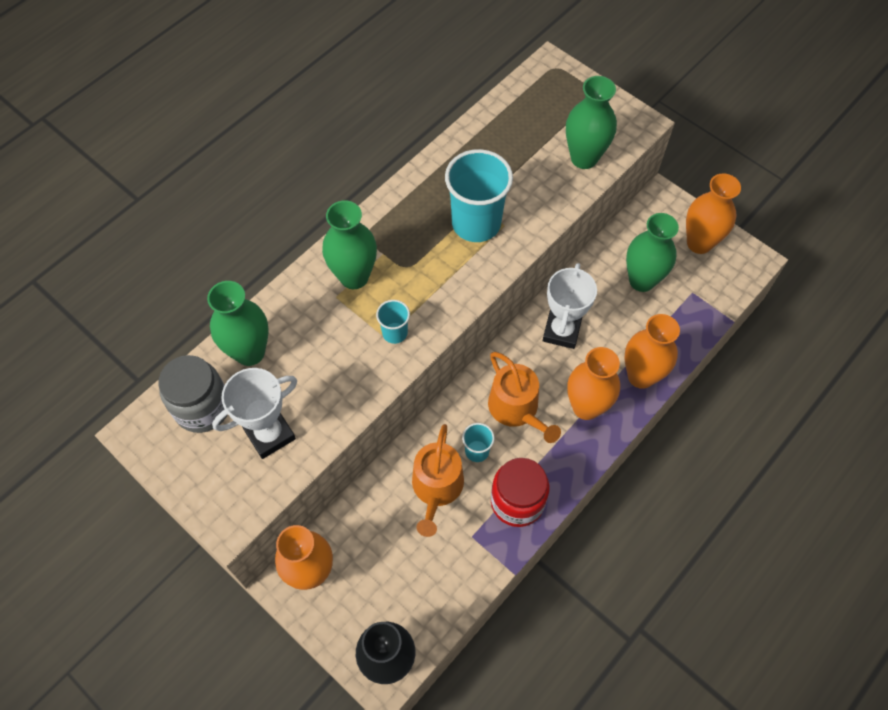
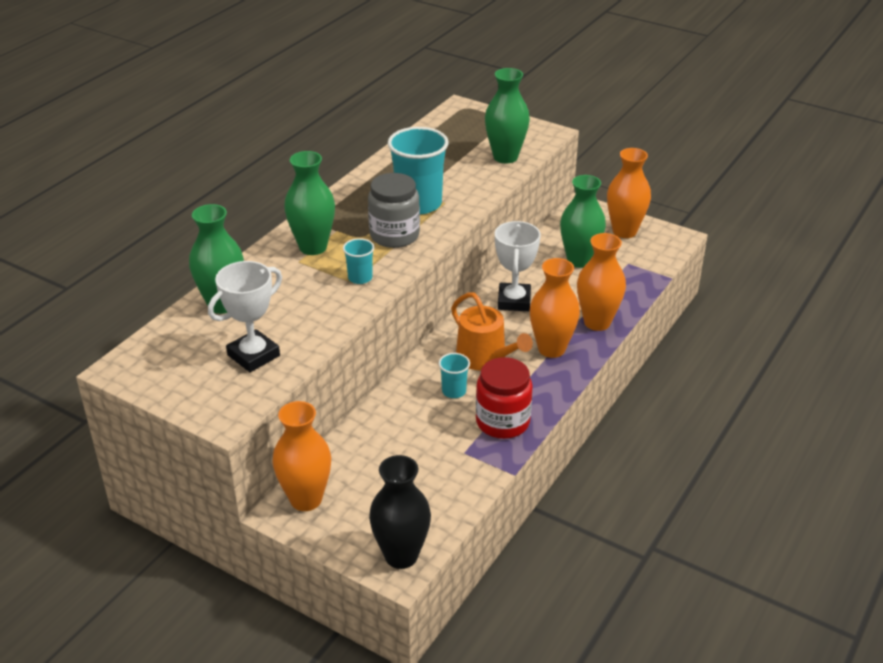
camera: 10 degrees left, 25 degrees down
(202, 407) = (183, 345): grey jar -> grey jar (394, 235)
(436, 488) = (420, 422): orange watering can -> none

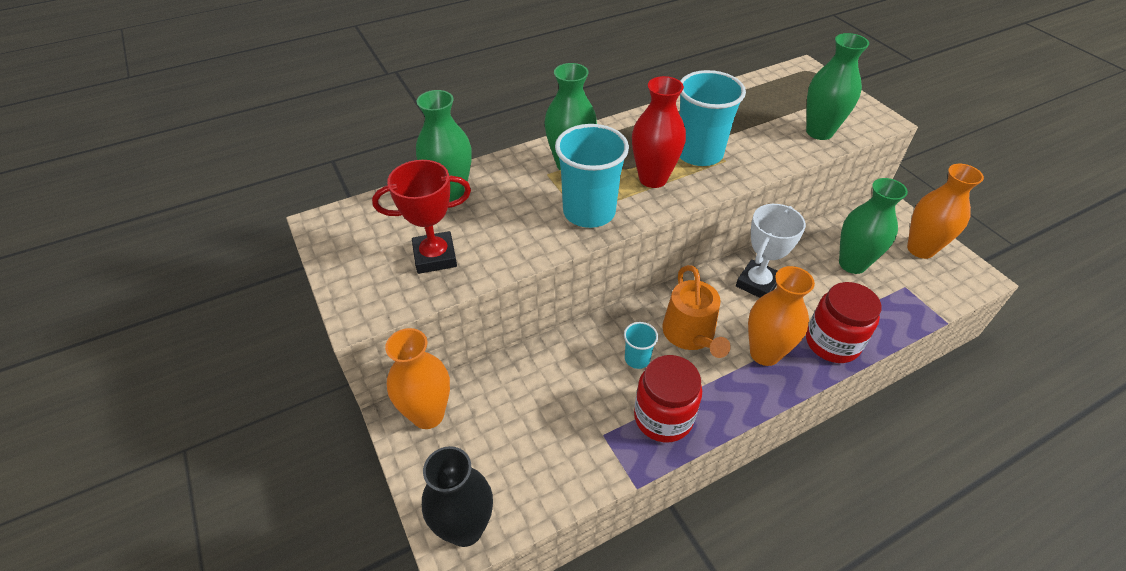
camera: 30 degrees right, 10 degrees up
(253, 355) = (435, 257): white trophy -> red trophy
(360, 278) = (589, 212): turquoise cup -> turquoise cup, size x2.07
(394, 235) = (653, 179): grey jar -> red vase
(597, 322) = (832, 342): orange vase -> red jar

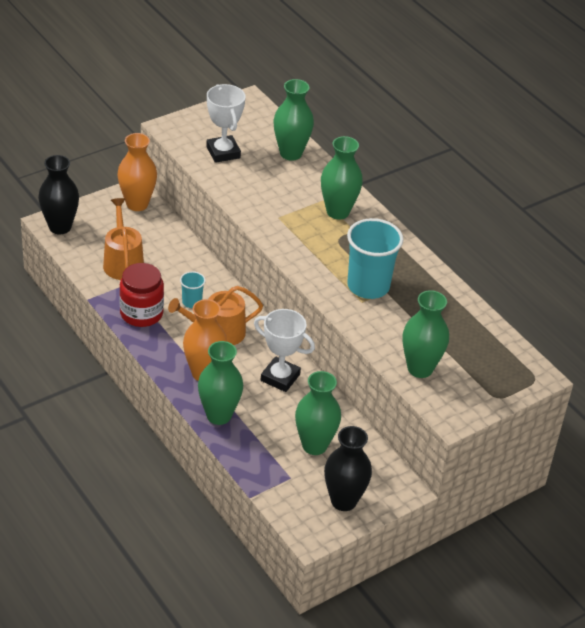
camera: 80 degrees right, 5 degrees down
(435, 257) = (223, 152): red trophy -> white trophy
(555, 437) = (123, 262): none -> orange watering can
(589, 212) = (280, 222): turquoise cup -> none
(653, 179) = (328, 257): red vase -> none
(832, 342) = (219, 415): red jar -> green vase
(920, 249) = (343, 501): orange vase -> black vase

